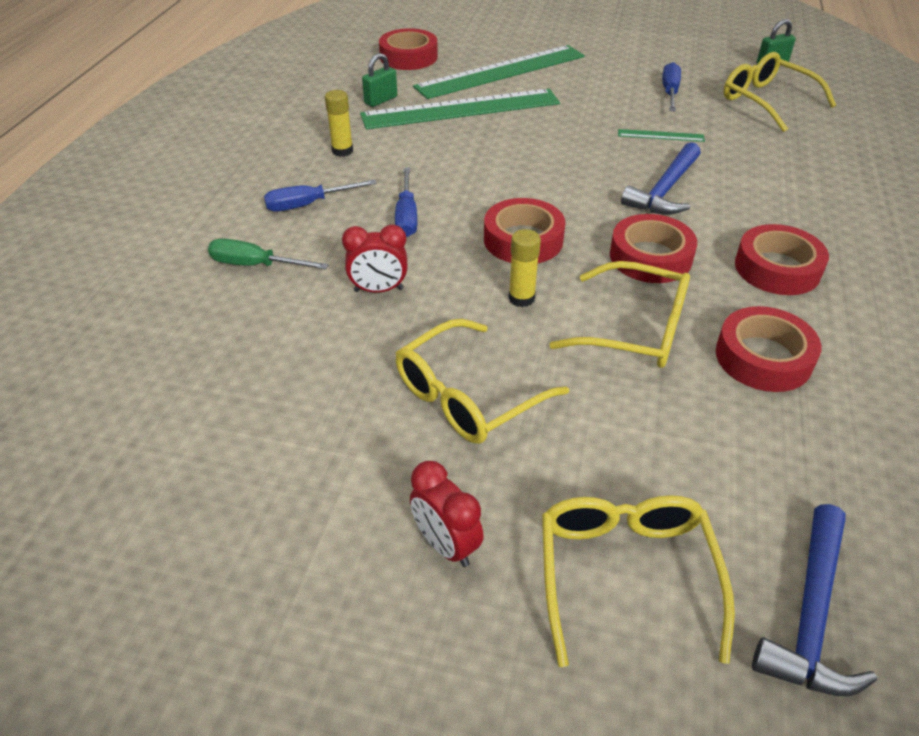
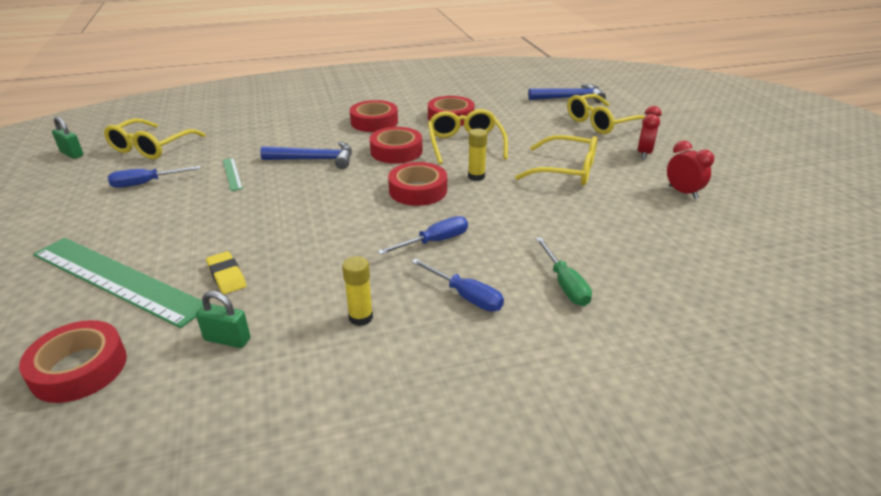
camera: 120 degrees left, 10 degrees down
(378, 290) = (525, 222): red clock -> red clock (683, 192)
(461, 109) = (226, 276): green ruler -> yellow eraser

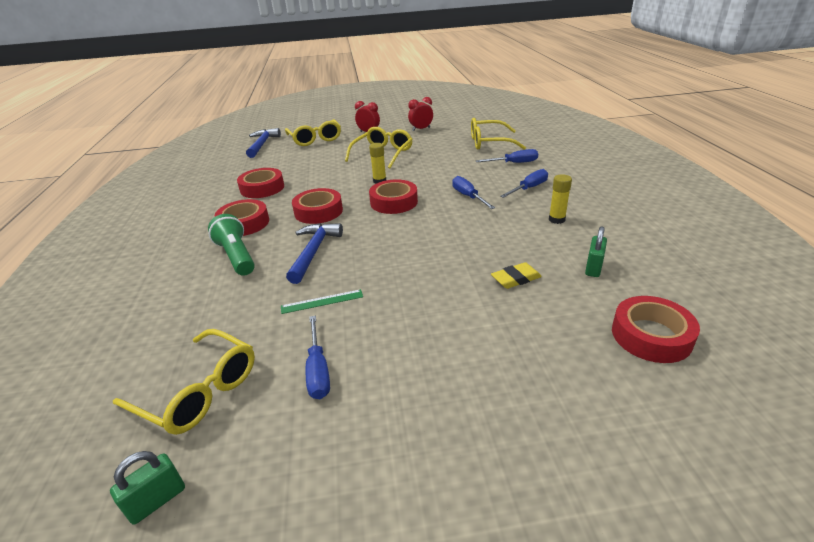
camera: 80 degrees left, 0 degrees up
(117, 279) = (527, 344): green ruler -> none
(315, 129) = (236, 256): none -> green flashlight
(465, 144) = (321, 183): yellow glasses -> yellow glasses (489, 142)
(565, 284) = (514, 163): green screwdriver -> blue screwdriver

